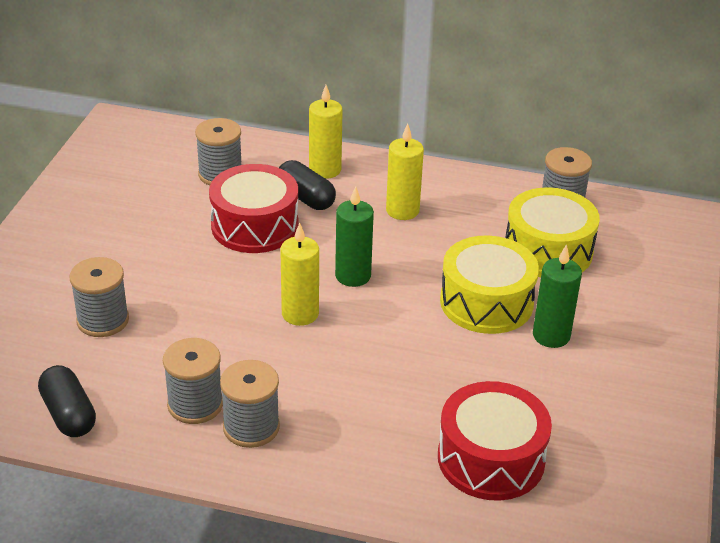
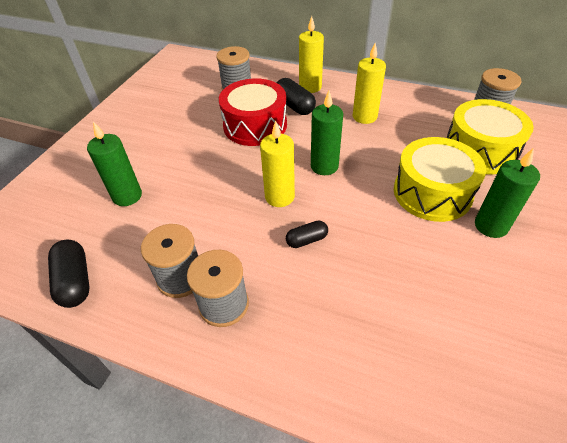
camera: 10 degrees right, 10 degrees up
(103, 320) = (127, 196): grey spool -> green candle
(338, 359) = (306, 240): none -> black capsule
(491, 459) = (445, 357): red drum -> none

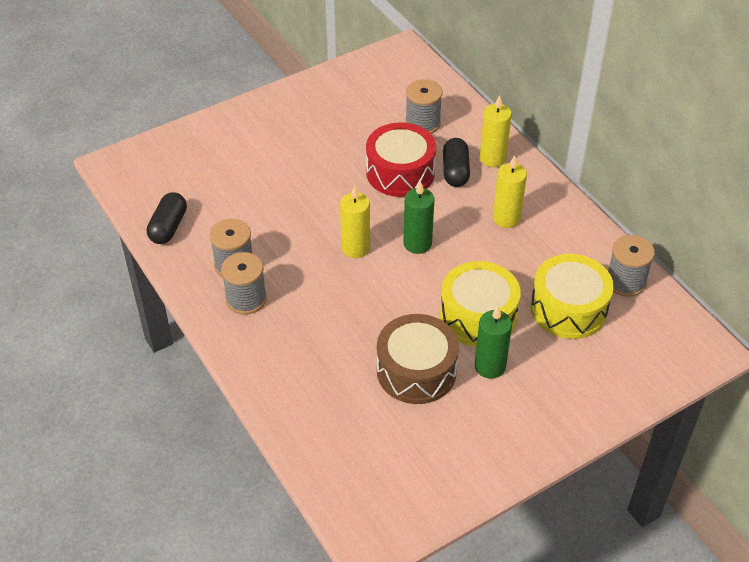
camera: 35 degrees right, 0 degrees up
(127, 196) = (246, 181): green candle -> none
(306, 240) = (341, 292): black capsule -> none
(446, 269) = (416, 371): none -> brown drum

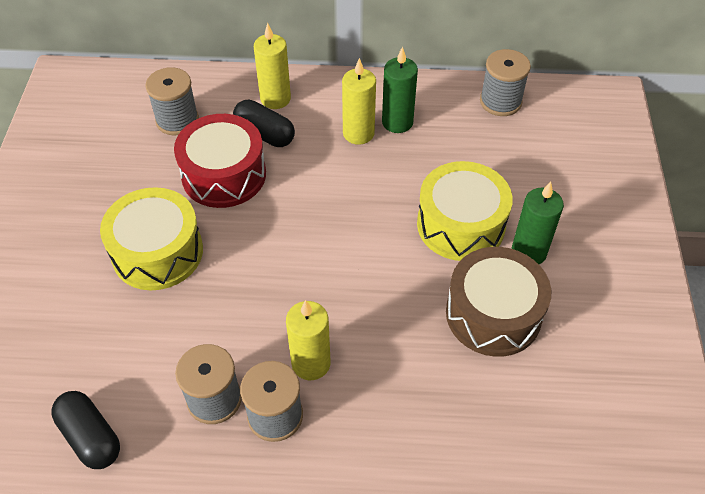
camera: 55 degrees left, 5 degrees up
(355, 248) = (291, 270): yellow candle -> yellow candle (311, 363)
(417, 243) = (330, 217): green candle -> green candle (397, 122)
(568, 308) = (501, 156): yellow drum -> yellow drum (157, 252)

